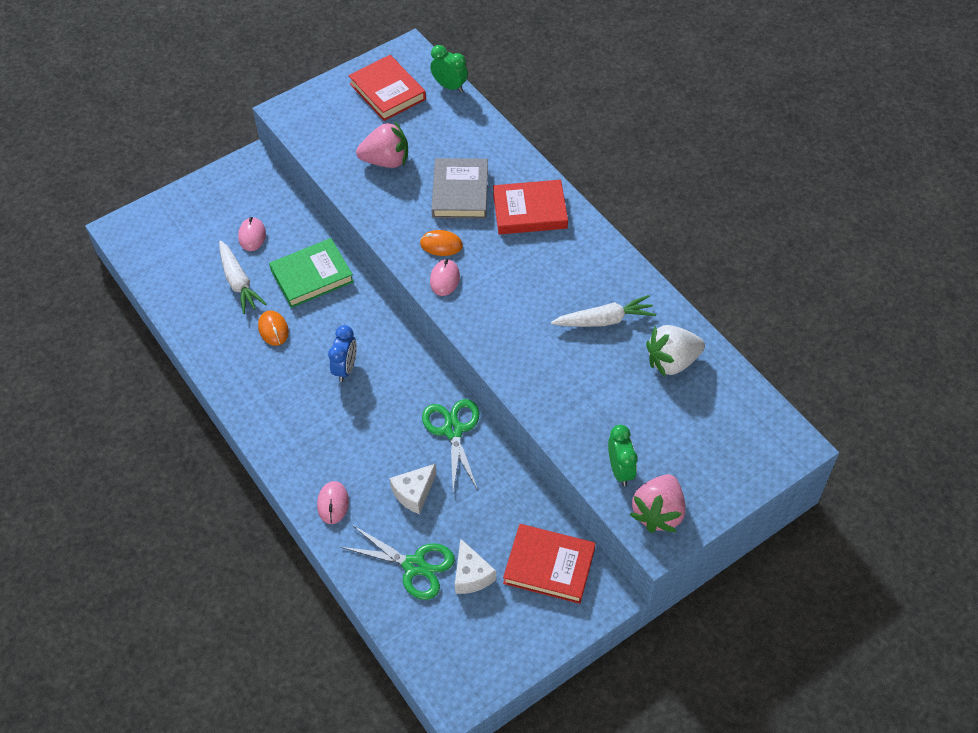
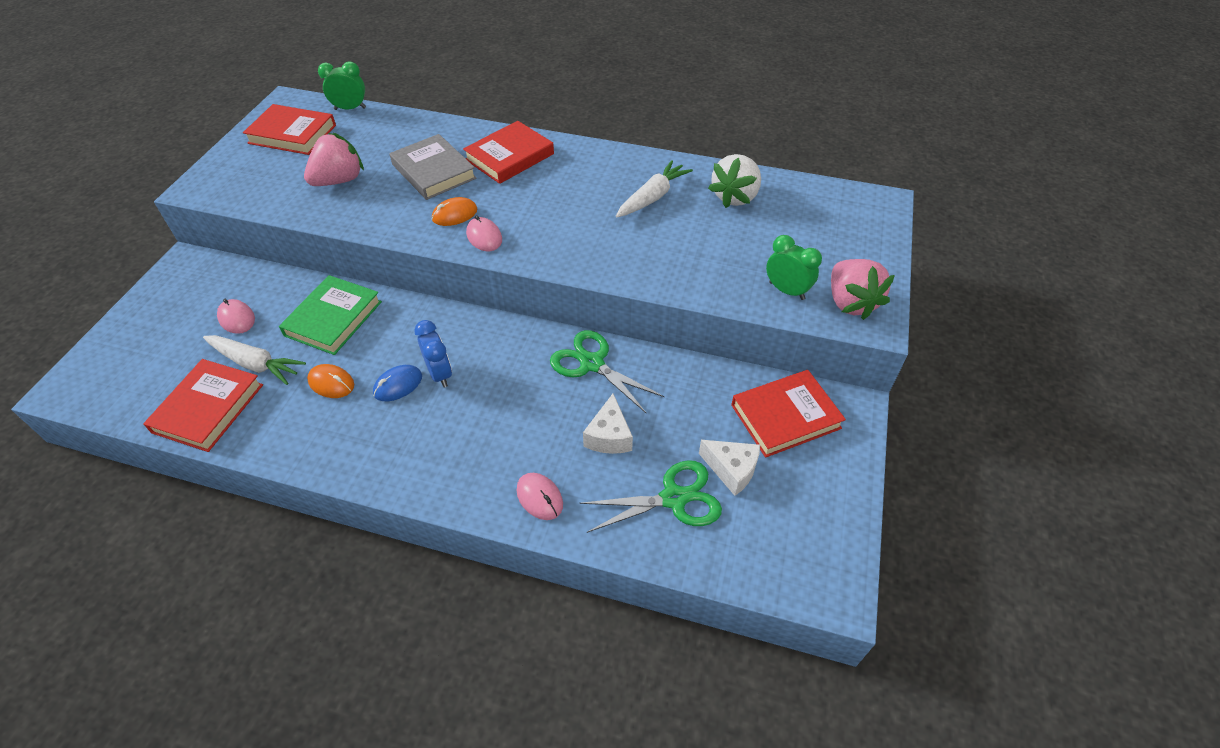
camera: 40 degrees left, 5 degrees down
(190, 299) = (208, 408): none -> red book
(313, 359) = (398, 385): none -> blue mouse

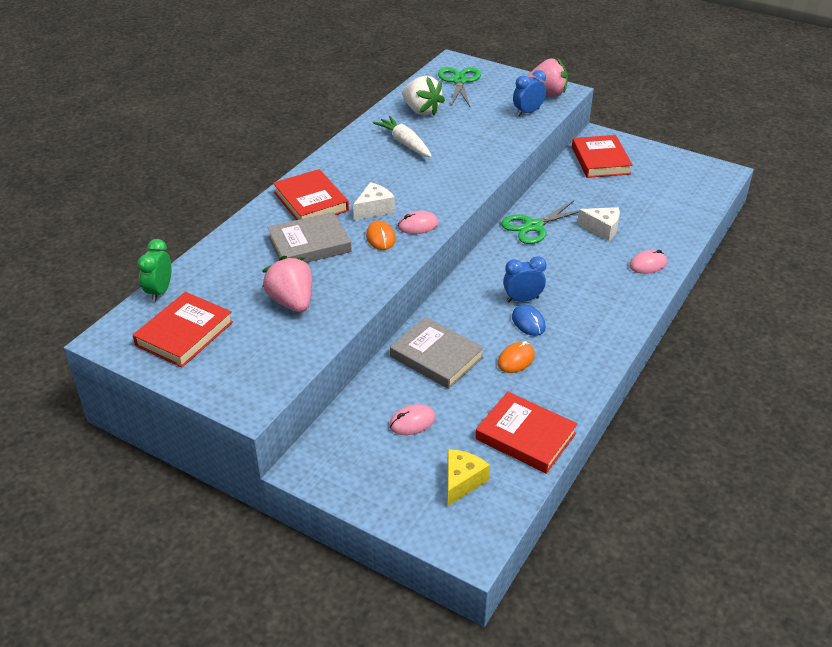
camera: 75 degrees left, 10 degrees down
(150, 368) = (462, 482): none -> yellow cheese
(255, 364) = (479, 407): white carrot -> none
(333, 318) = (436, 357): green book -> grey book
(673, 498) = (656, 212): green scissors -> green scissors (459, 81)
(731, 470) = (638, 188): white cheese -> white cheese (374, 209)
(786, 290) = (528, 112): green clock -> blue clock

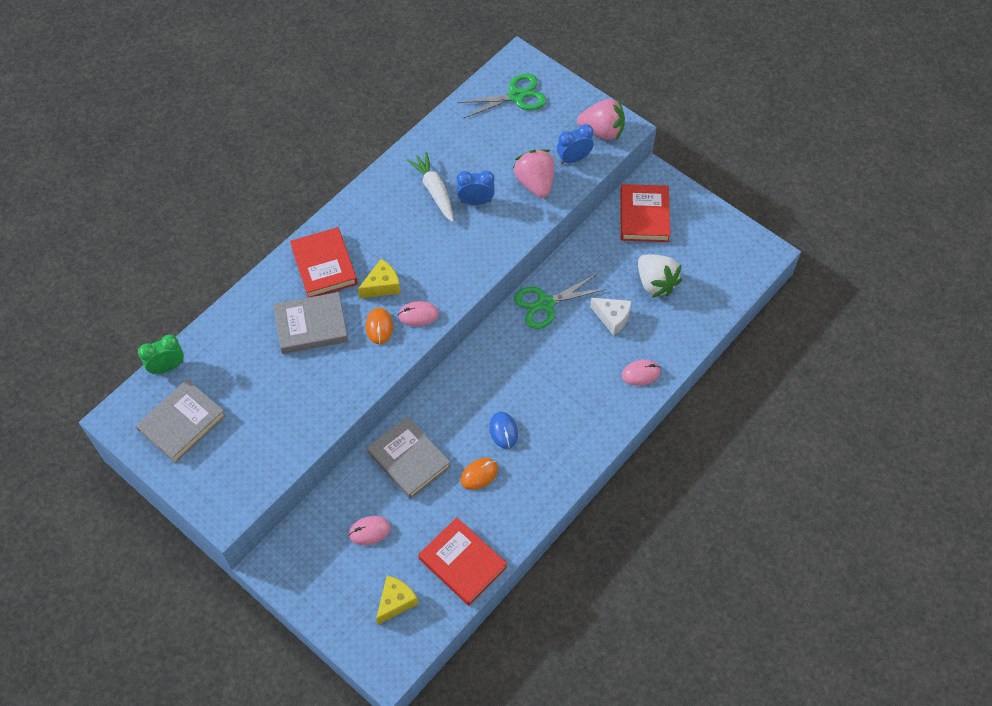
camera: 10 degrees right, 20 degrees up
(160, 291) = (167, 367): green clock -> green clock turned 45 degrees clockwise
(184, 333) = (182, 423): red book -> grey book
(292, 302) = (281, 399): pink strawberry -> pink strawberry (535, 183)
(374, 209) = (382, 286): white cheese -> yellow cheese
(421, 111) = (464, 140): white strawberry -> white strawberry (655, 283)
(459, 81) = (516, 96): green scissors -> green scissors turned 60 degrees clockwise
(522, 299) = (506, 401): blue clock -> blue clock (476, 201)

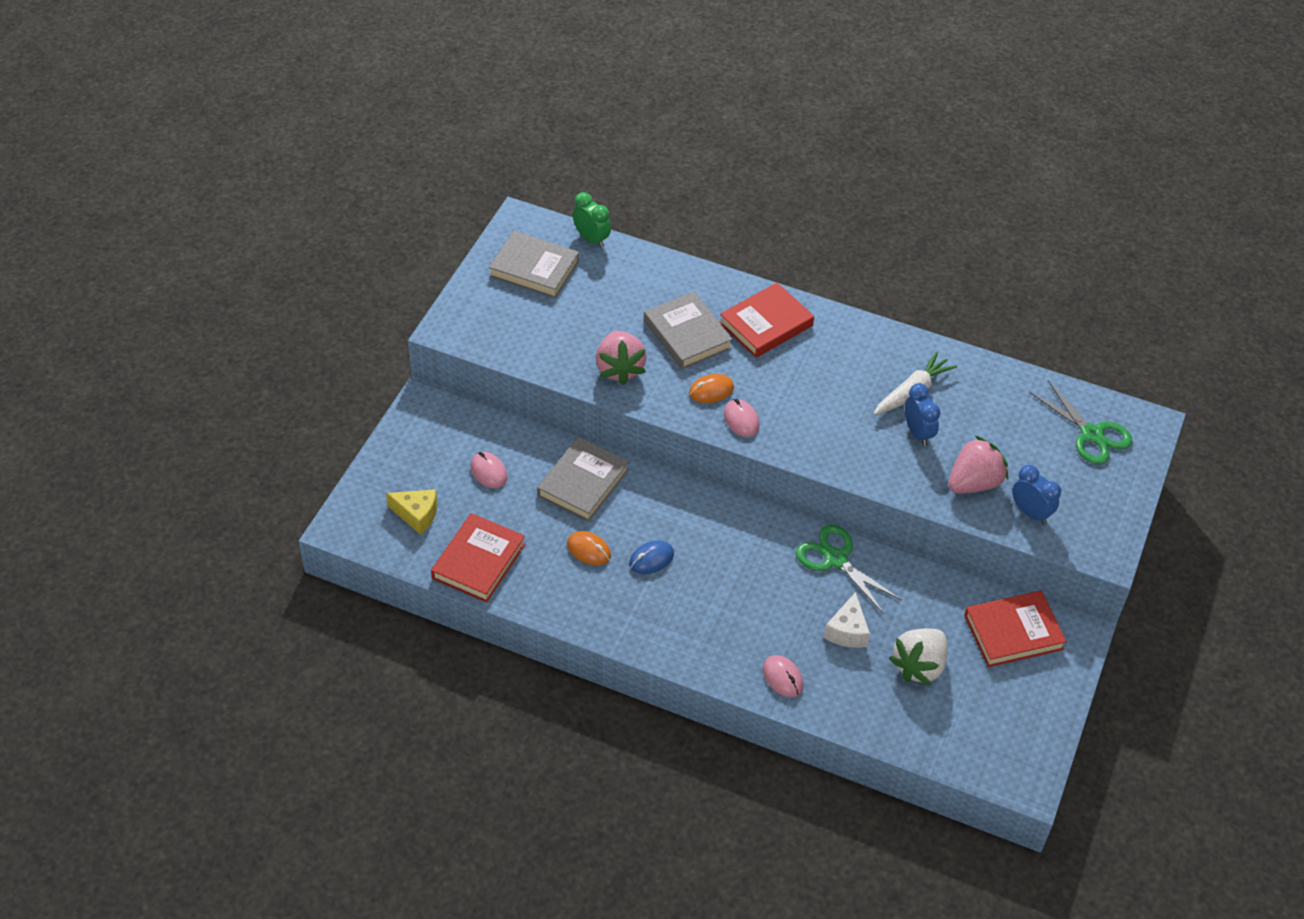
camera: 70 degrees right, 10 degrees down
(382, 286) = (764, 379): yellow cheese -> none
(602, 131) = (1089, 532): pink strawberry -> pink strawberry (619, 369)

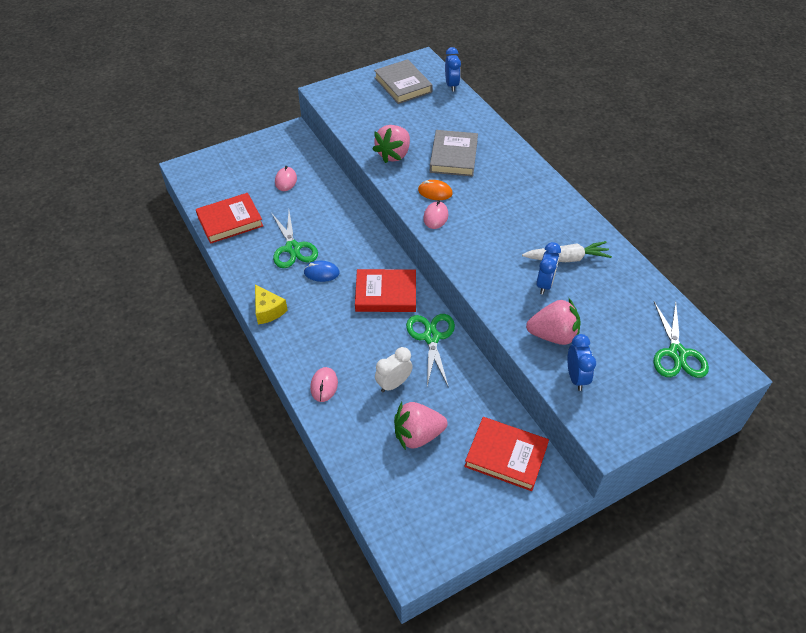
camera: 40 degrees right, 0 degrees up
(417, 515) = (226, 182): yellow cheese -> yellow cheese (268, 310)
(583, 483) = (329, 213): grey book -> none
(588, 550) = (293, 248): orange mouse -> green scissors
(591, 239) = (451, 85): green clock -> blue clock
(766, 324) = (509, 174): red book -> red book (386, 294)
(847, 631) = (393, 384): white cheese -> white clock
(919, 666) = (418, 435): white strawberry -> pink strawberry

